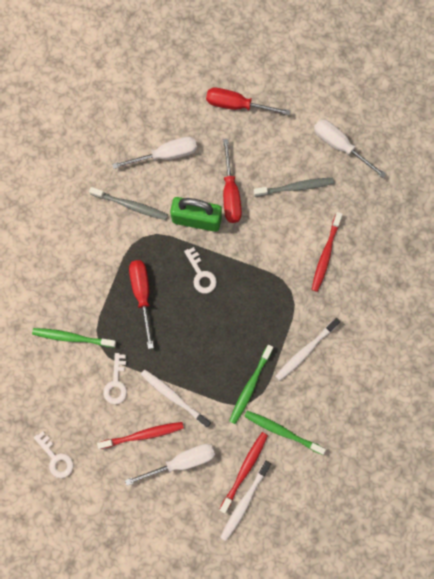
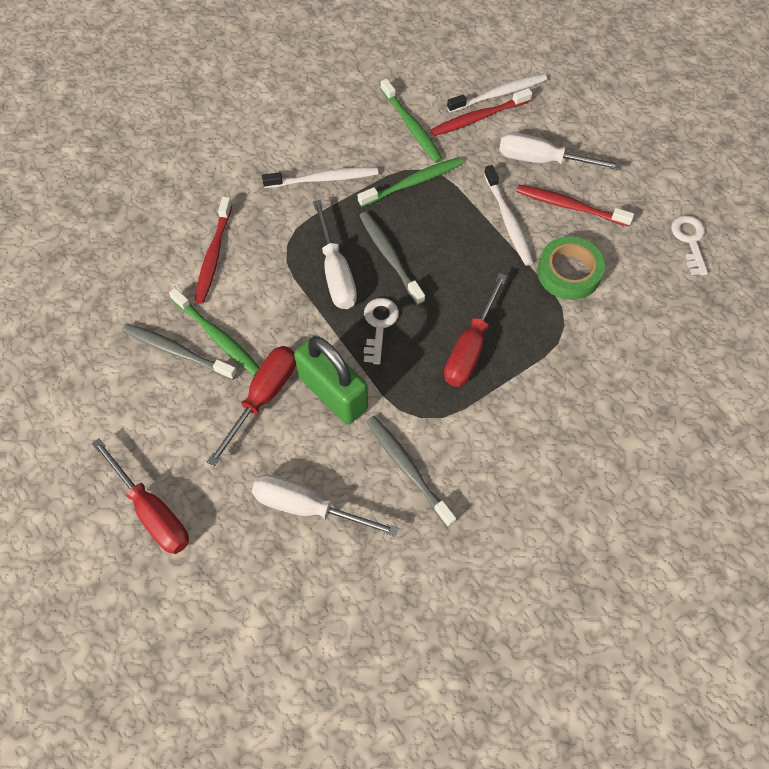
camera: 145 degrees left, 15 degrees down
(72, 337) = (595, 353): green toothbrush -> green toothbrush (217, 337)
(116, 383) = (569, 272): white key -> green tape
(226, 323) = (389, 256): none -> grey toothbrush
(325, 255) = (213, 256): red toothbrush -> red toothbrush turned 135 degrees clockwise
(340, 146) = (76, 364): white screwdriver -> white screwdriver (336, 272)

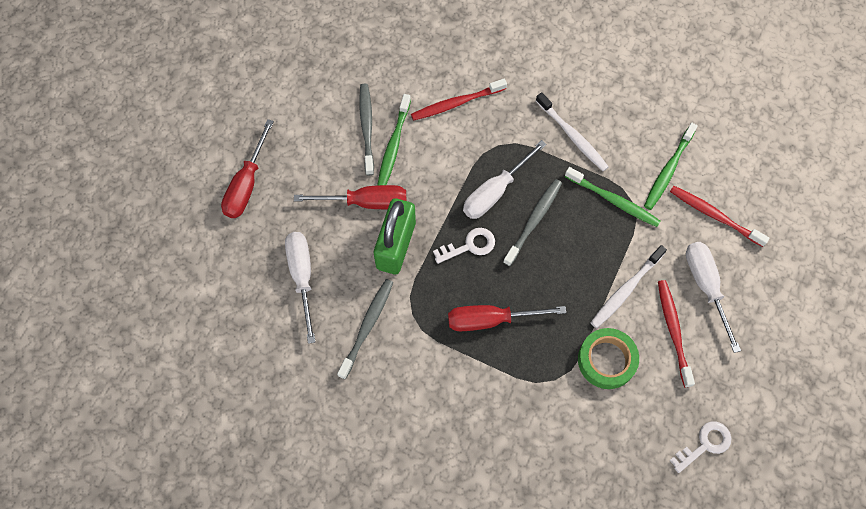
camera: 60 degrees right, 5 degrees up
(499, 94) = (752, 219): white toothbrush -> none

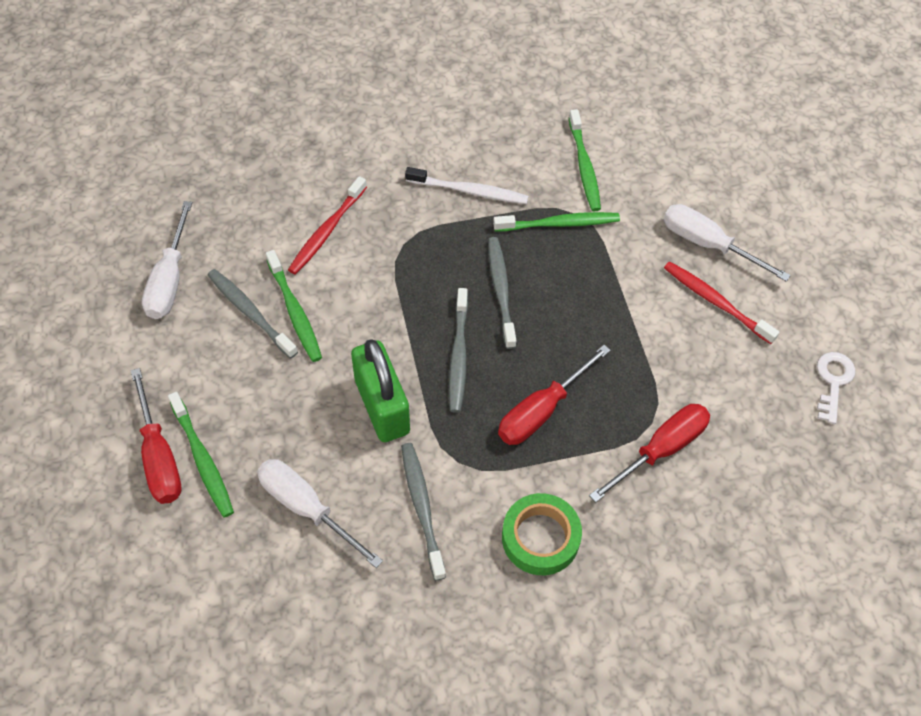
camera: 40 degrees left, 10 degrees down
(268, 204) = (203, 460): none -> green toothbrush
(365, 202) = (312, 386): red screwdriver -> red screwdriver (661, 450)
(469, 246) = (458, 356): white key -> grey toothbrush
(495, 192) = (439, 288): white screwdriver -> white screwdriver (169, 280)
(606, 360) = (682, 370): green tape -> green tape (540, 538)
(625, 290) = (641, 295): white toothbrush -> none
(714, 215) = (659, 179): red toothbrush -> none

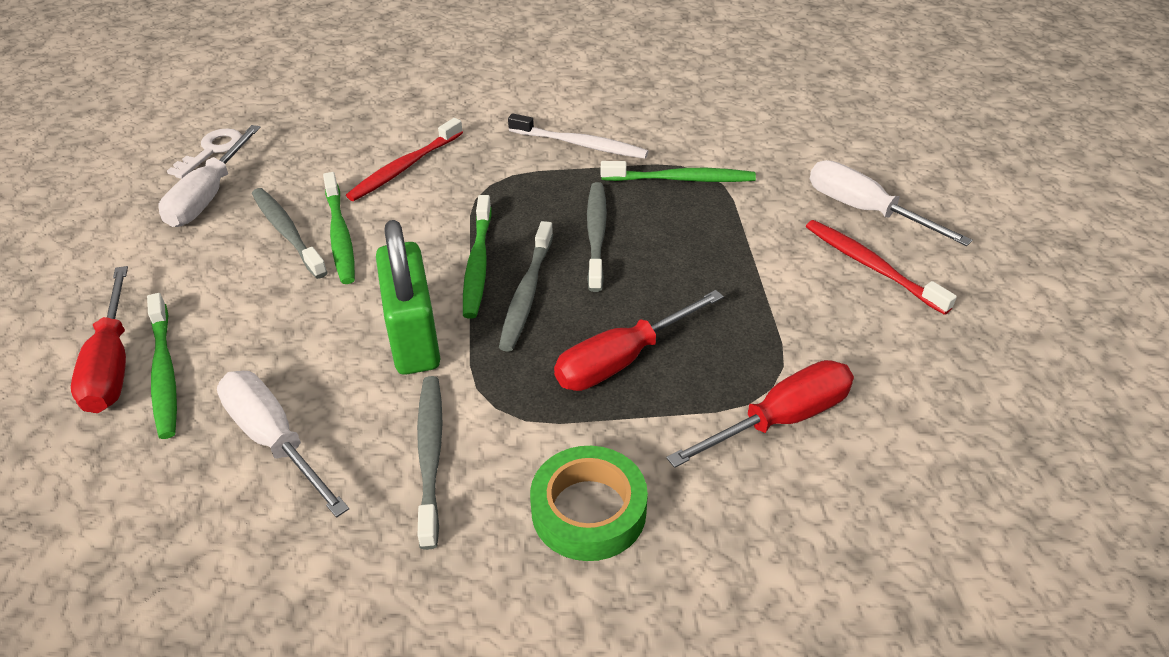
camera: 10 degrees right, 15 degrees down
(584, 166) = (720, 132): green toothbrush -> green toothbrush (477, 264)
(833, 382) = (1033, 364): white key -> white key (212, 151)

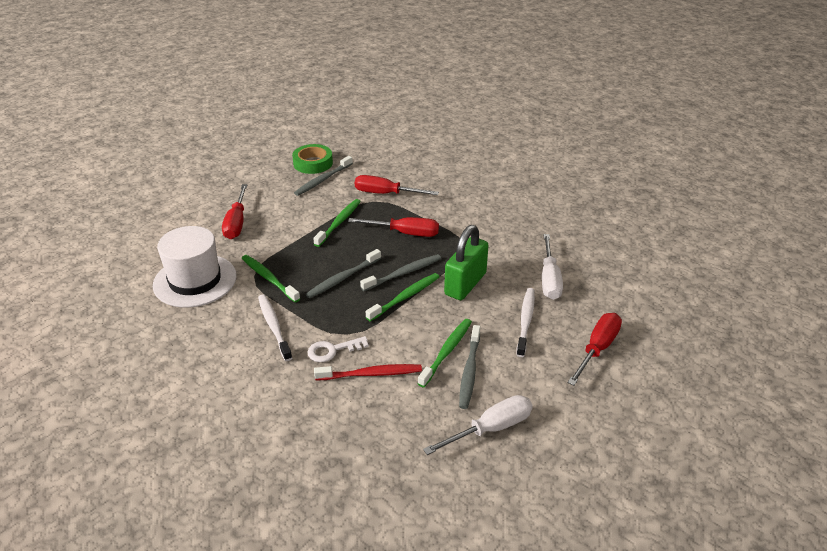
camera: 135 degrees left, 5 degrees down
(164, 373) = (576, 330): green toothbrush -> green toothbrush (339, 222)
(212, 151) = (461, 472): white key -> white key (333, 350)
(261, 338) = (526, 321): none -> white toothbrush
(430, 455) = (500, 245): grey toothbrush -> grey toothbrush (322, 180)
(588, 510) = (470, 207): green tape -> green tape (313, 163)
(751, 129) = (195, 280): none -> white hat
(865, 210) = (236, 223): white screwdriver -> red screwdriver
(871, 266) = (277, 208): red toothbrush -> none

